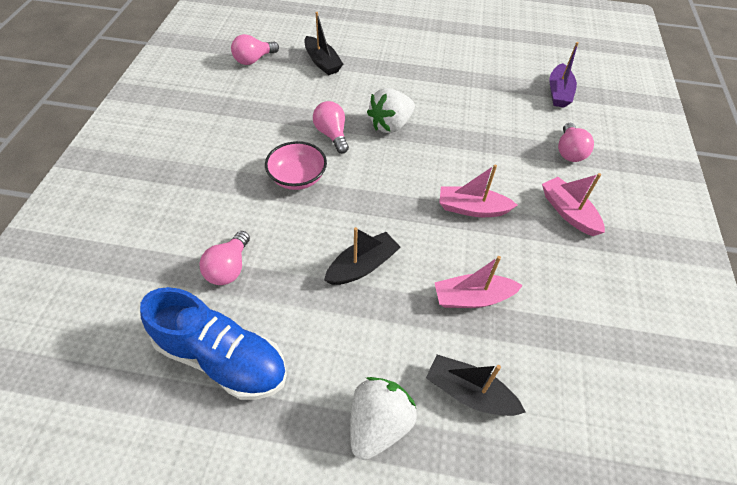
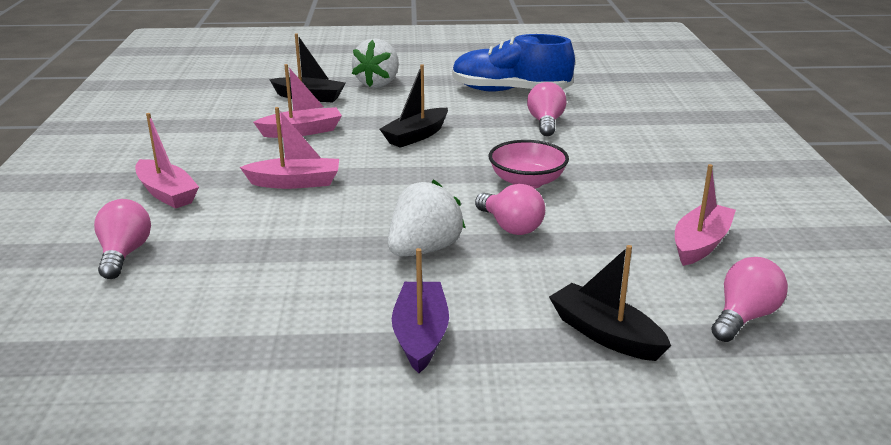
camera: 170 degrees right, 25 degrees down
(231, 103) = (700, 244): none -> pink boat
(558, 92) = (82, 349): purple boat -> purple boat (421, 335)

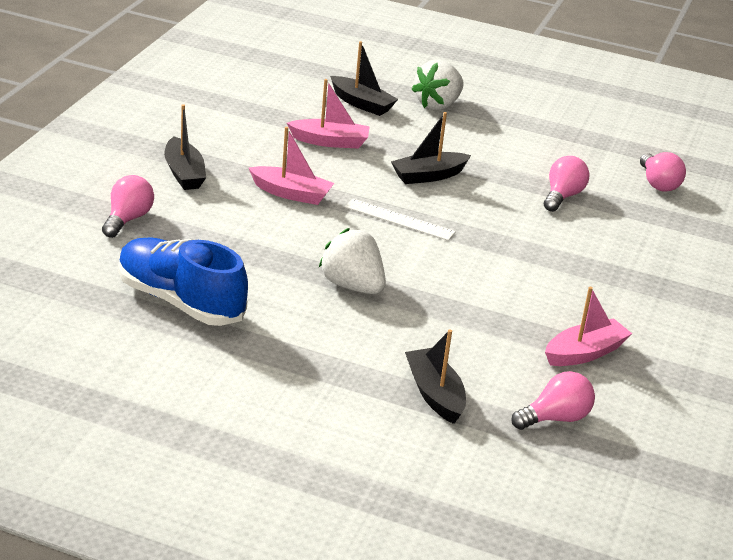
camera: 20 degrees right, 5 degrees up
(167, 193) = (184, 173): pink boat -> black boat
(420, 177) = (399, 219): none -> white ruler
(421, 335) = (300, 350): purple boat -> none
(424, 250) = (352, 286): white strawberry -> white strawberry turned 105 degrees counterclockwise
(510, 91) = (560, 150): blue shoe -> blue shoe (180, 301)
(510, 227) = (438, 288): pink light bulb -> pink light bulb (658, 184)
(527, 182) = (489, 252): pink bowl -> none

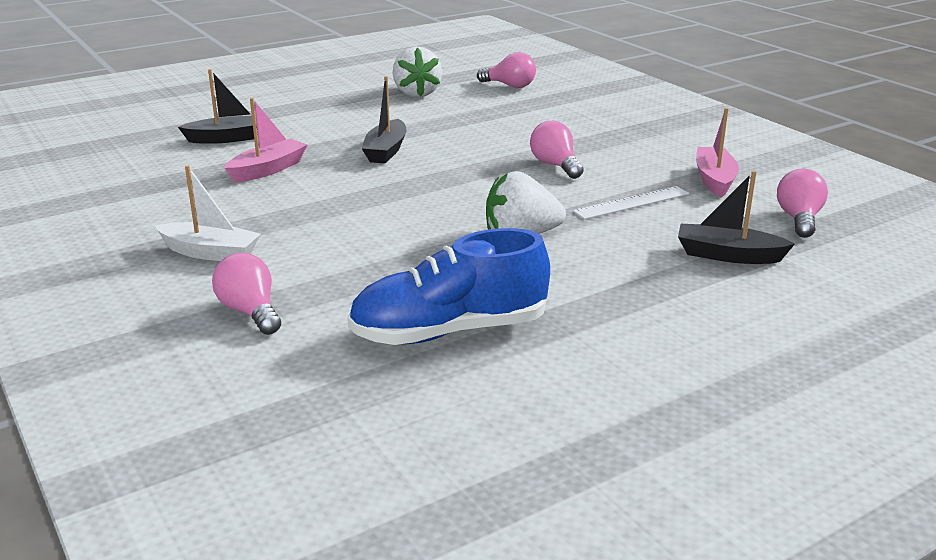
camera: 50 degrees left, 5 degrees down
(184, 173) = (210, 253): black boat -> white boat
(291, 193) = (329, 213): pink boat -> none
(399, 219) = (438, 183): white ruler -> white ruler (631, 202)
(438, 105) = (282, 113): white strawberry -> white strawberry (416, 93)
(562, 196) = (485, 117): pink light bulb -> pink light bulb (555, 165)

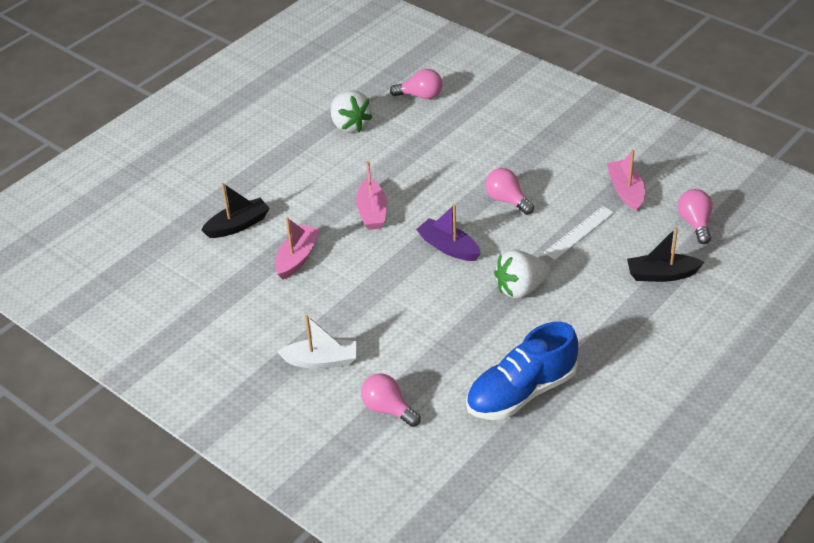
camera: 15 degrees left, 15 degrees up
(386, 151) = (372, 212): black boat -> pink boat
(454, 189) = (448, 247): none -> purple boat

